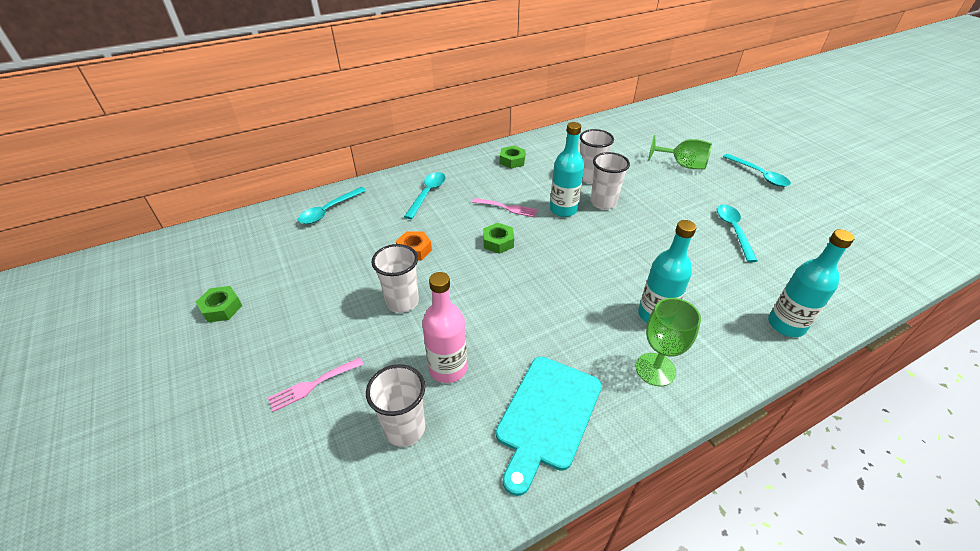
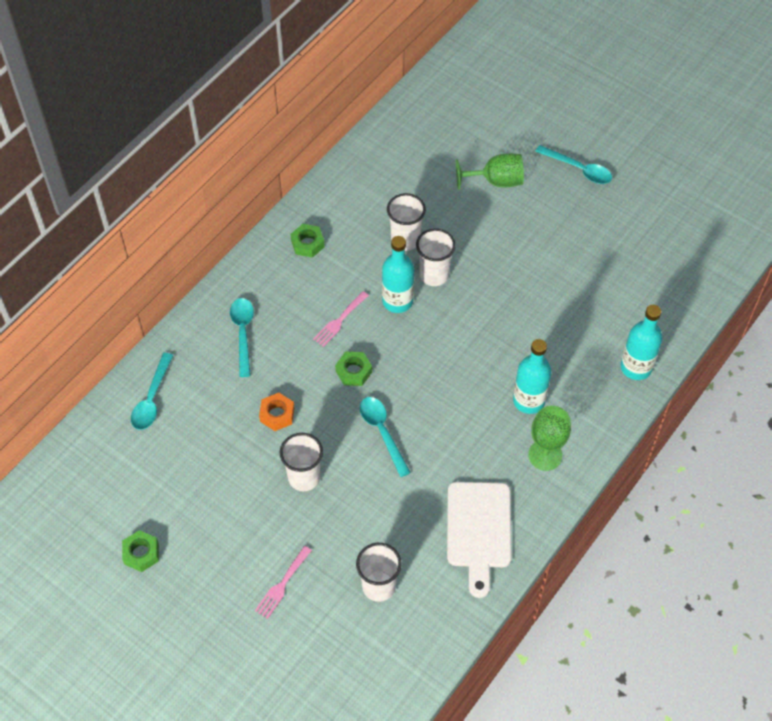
camera: 25 degrees left, 15 degrees up
(448, 368) = (382, 524): pink bottle -> none
(507, 208) = (339, 321): pink fork -> pink fork turned 135 degrees clockwise
(547, 416) = (479, 530): turquoise cutting board -> white cutting board
(733, 230) = (570, 267): turquoise spoon -> turquoise spoon (382, 432)

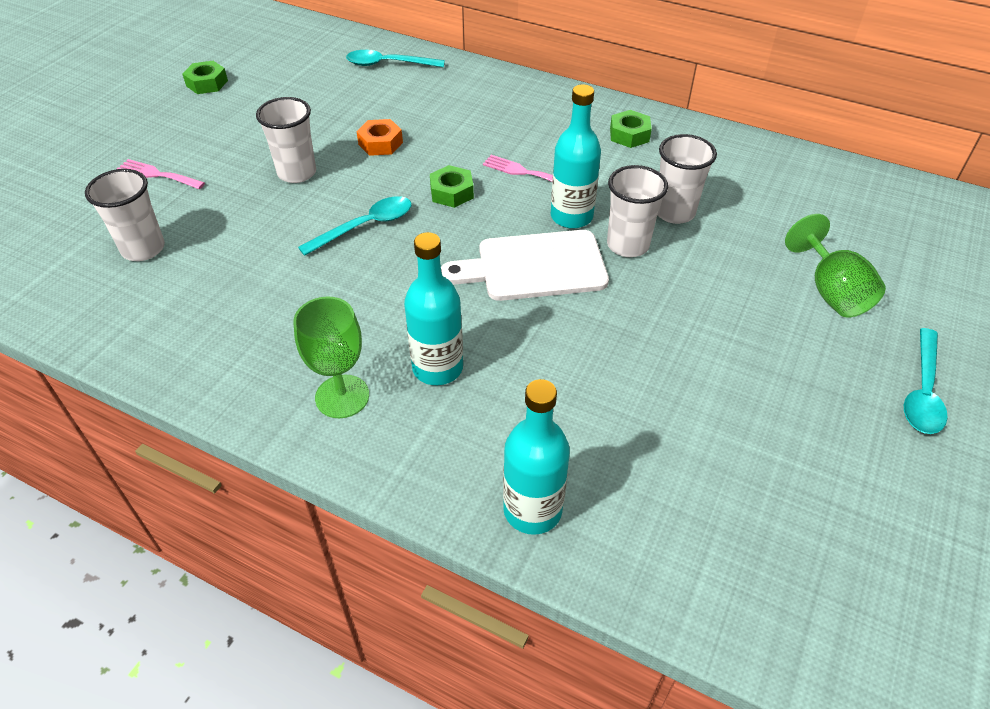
camera: 80 degrees right, 10 degrees down
(243, 333) = (485, 107): turquoise spoon -> none
(479, 530) = (216, 333): white cutting board -> white cutting board (534, 266)

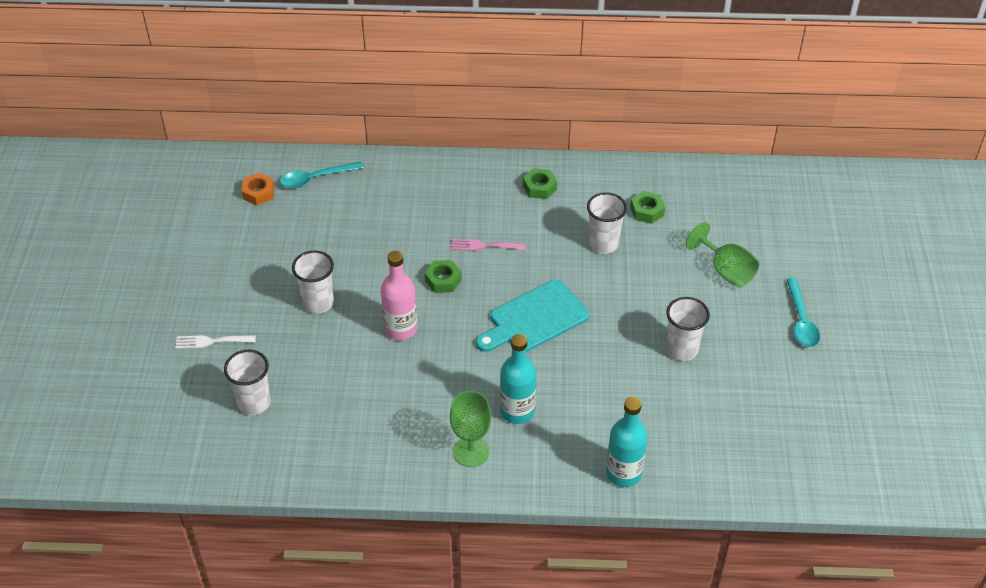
camera: 25 degrees left, 0 degrees up
(157, 175) = (211, 341): pink fork -> white fork
(207, 83) = (179, 246): green nut -> green nut (647, 211)
(365, 226) = (401, 329): turquoise spoon -> pink bottle
(380, 143) = (362, 256): orange nut -> orange nut (258, 193)
(534, 266) = (535, 319): white cutting board -> turquoise cutting board
(571, 216) = (537, 271): turquoise bottle -> none
(628, 245) = (586, 280): white cup -> white cup (681, 350)

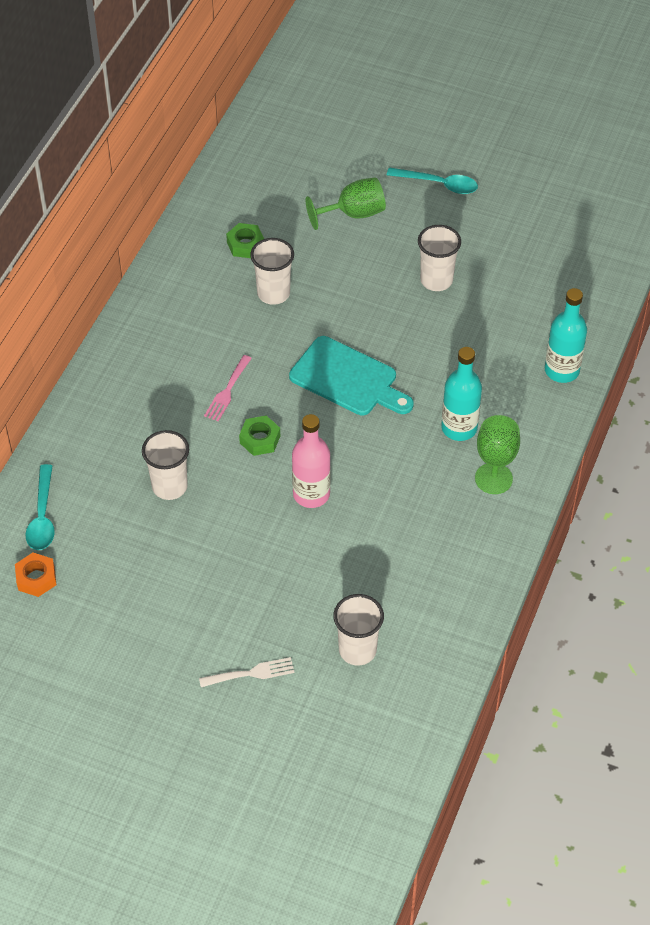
camera: 70 degrees left, 5 degrees up
(211, 341) = (251, 673): white fork -> white fork turned 120 degrees counterclockwise
(318, 303) = (240, 559): white cup -> white cup (169, 486)
(535, 319) = (348, 379): turquoise cutting board -> turquoise cutting board turned 45 degrees counterclockwise
(539, 187) = (166, 319): green nut -> none

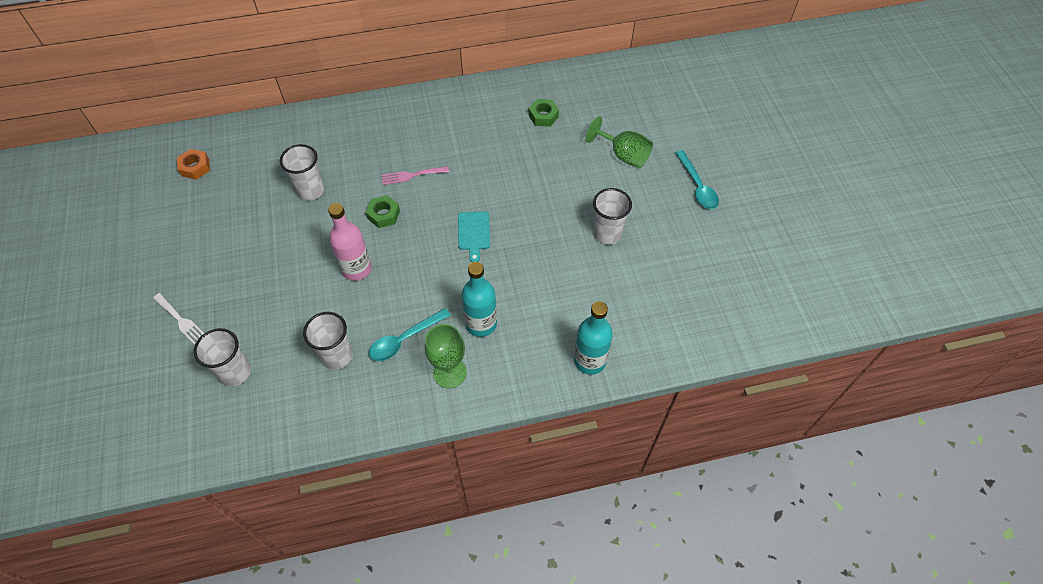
camera: 55 degrees right, 5 degrees up
(42, 516) = (245, 143): turquoise spoon -> turquoise spoon (404, 339)
(273, 293) = (514, 153): white cup -> white cup (337, 356)
(348, 379) = (474, 233): turquoise cutting board -> turquoise cutting board, size x0.58

